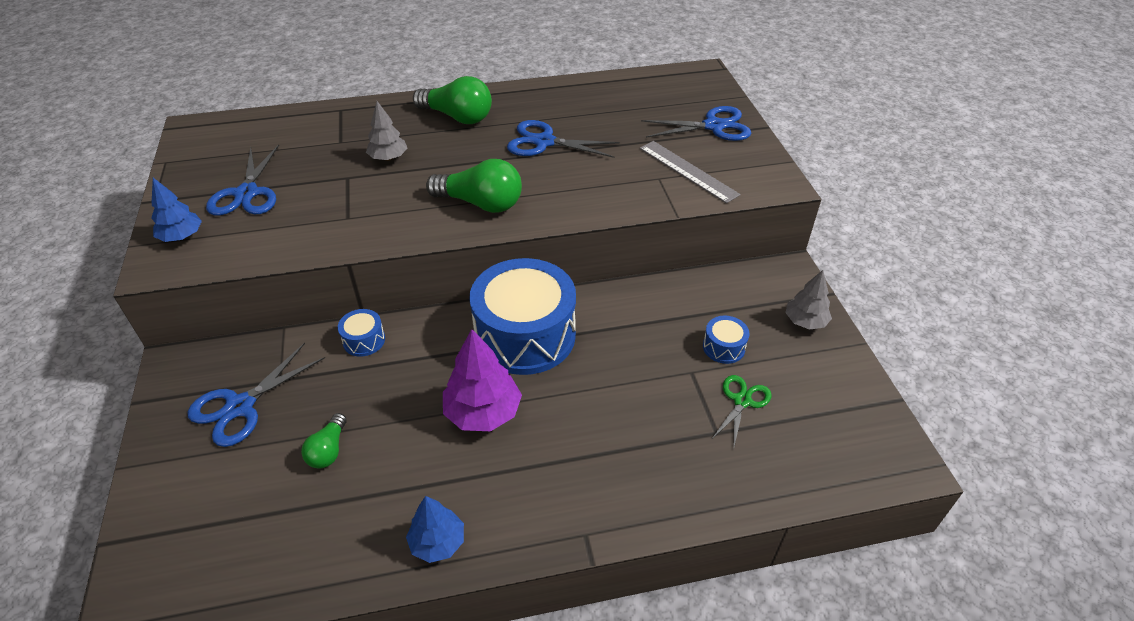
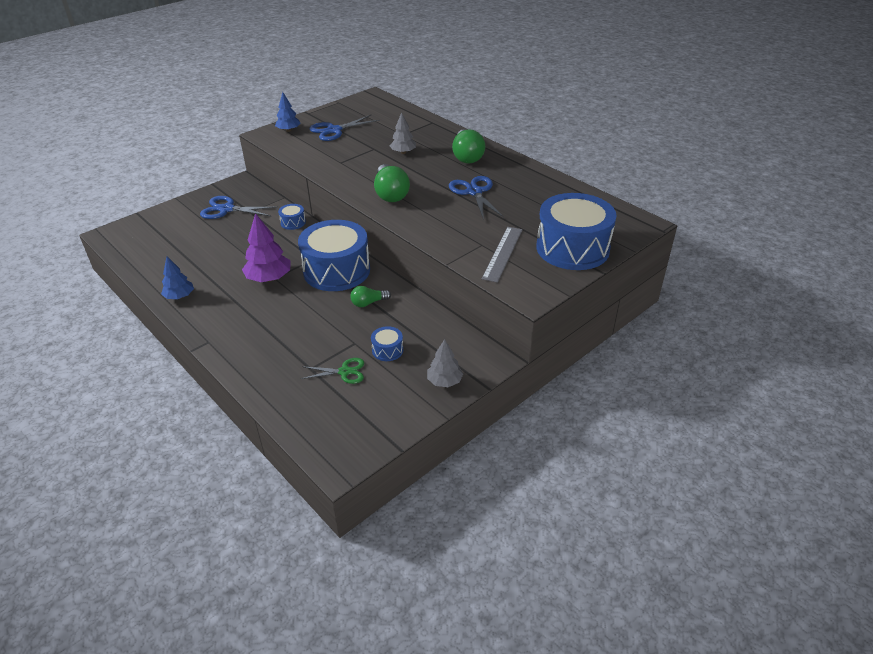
camera: 60 degrees right, 5 degrees down
(328, 450) = (216, 243): green light bulb -> green light bulb (368, 303)
(713, 126) = (572, 248): blue scissors -> blue drum

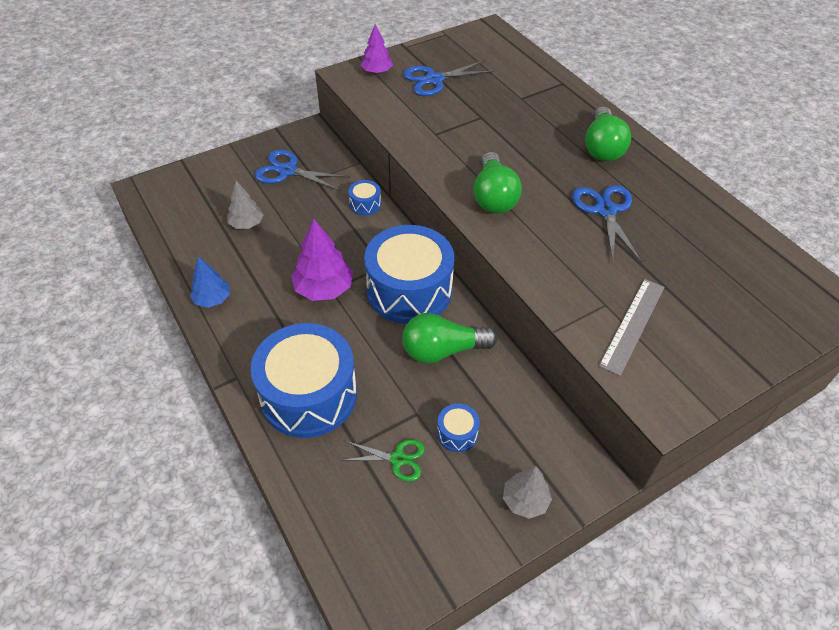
camera: 10 degrees right, 10 degrees up
(288, 130) = (377, 72): blue tree -> purple tree
(368, 303) = (442, 350): green light bulb -> green light bulb, size x1.78
(403, 152) = (518, 129): grey tree -> grey tree (246, 224)
(572, 248) = (731, 332): blue drum -> blue drum (309, 395)

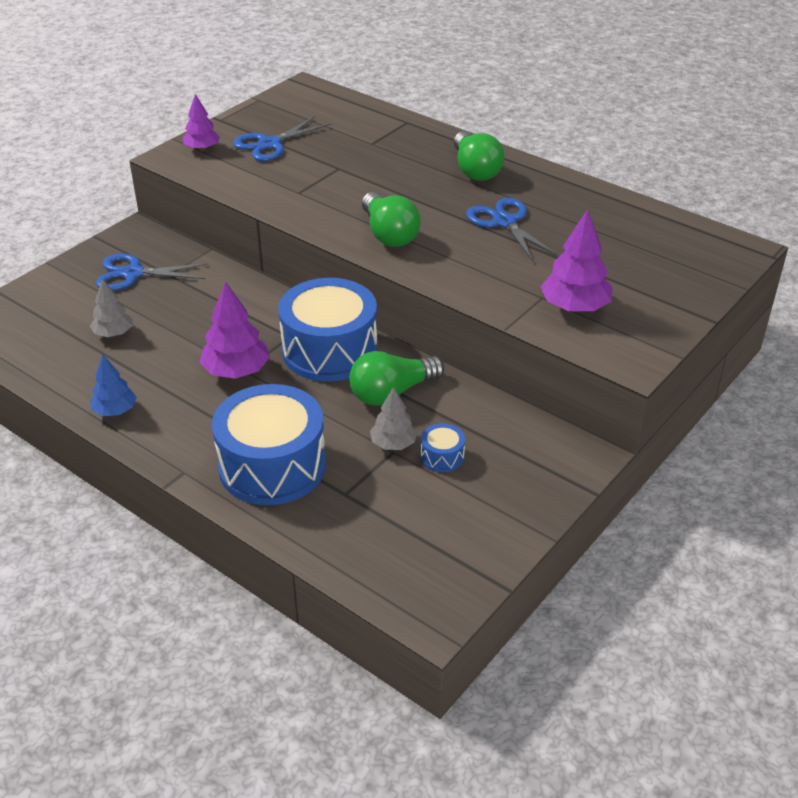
camera: 20 degrees left, 10 degrees down
(365, 204) = (239, 285): blue drum -> none
(397, 459) = (394, 493): green scissors -> none
(525, 500) = (534, 491): grey tree -> grey tree (393, 444)
(632, 325) = (575, 307): grey ruler -> purple tree

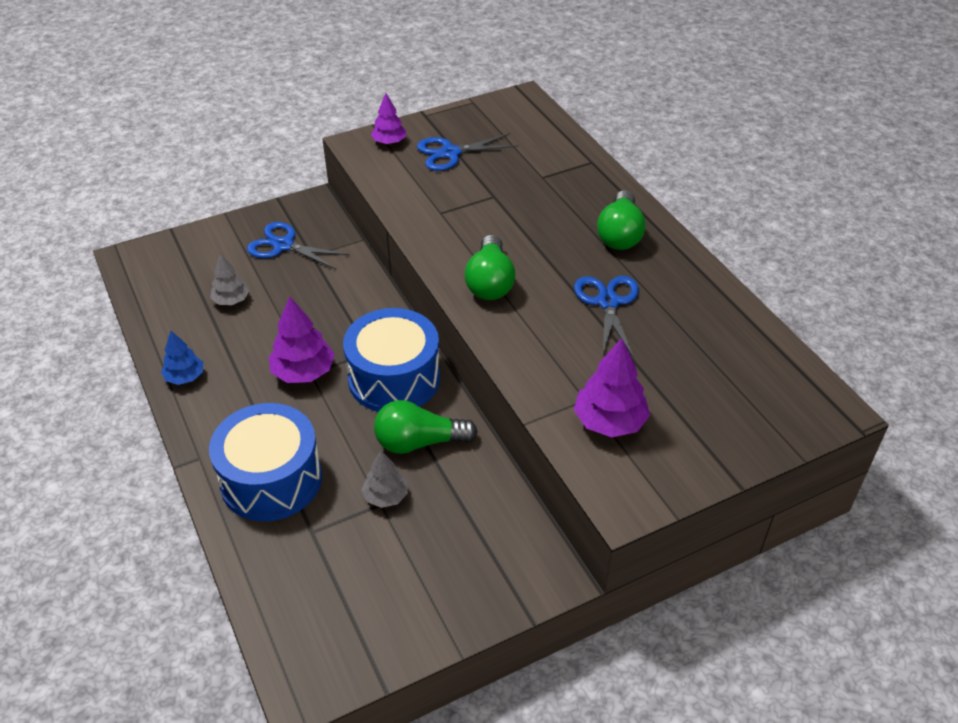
camera: 25 degrees right, 5 degrees up
(442, 456) = (419, 526): blue drum -> none

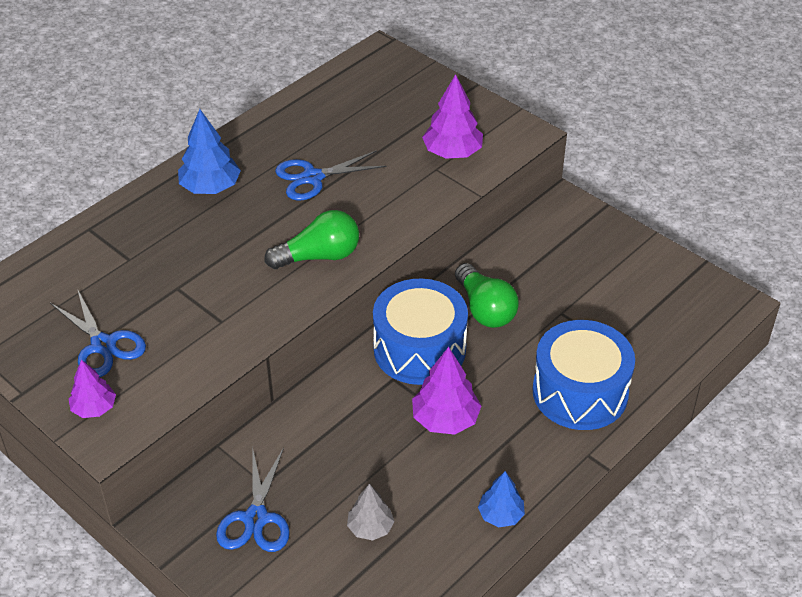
camera: 110 degrees left, 0 degrees up
(386, 496) = (552, 312): grey tree -> none
(620, 234) = (210, 187): green light bulb -> blue tree

